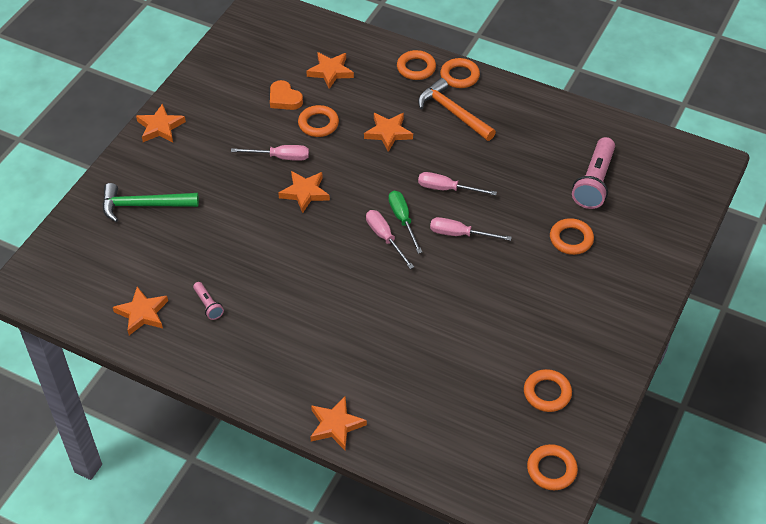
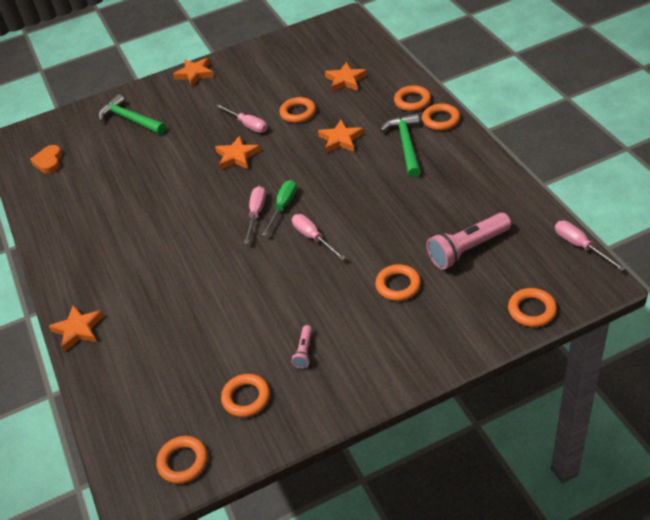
camera: 45 degrees right, 5 degrees down
(142, 313) = (54, 188): orange star -> none
(208, 305) = (95, 202): pink flashlight -> pink flashlight (304, 352)
(284, 99) = (293, 86): orange heart -> orange heart (49, 162)
(447, 189) = (340, 199): pink screwdriver -> pink screwdriver (580, 246)
(453, 113) = (406, 145): orange hammer -> green hammer
(686, 207) = (532, 310): none -> orange ring

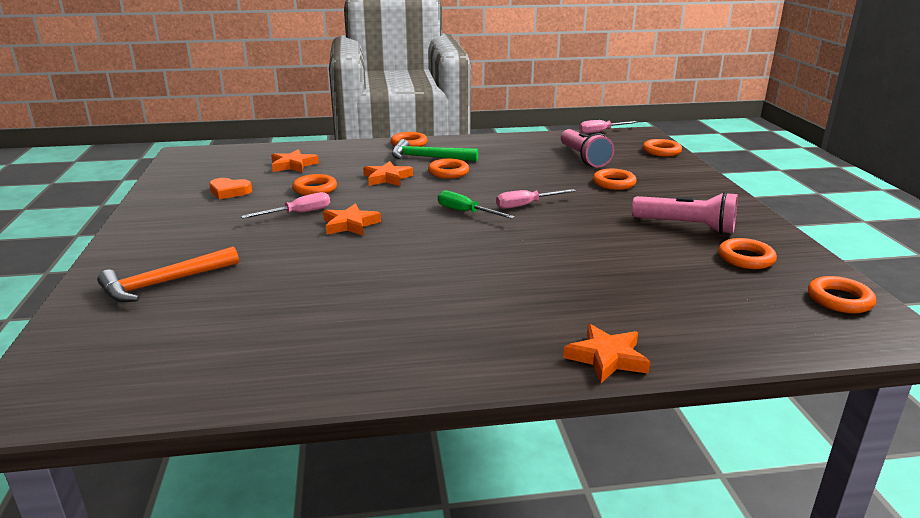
camera: 80 degrees left, 20 degrees down
(49, 162) = (163, 365): orange heart -> orange heart (229, 191)
(130, 119) = (165, 283): green hammer -> orange hammer
(195, 74) = (137, 231): orange star -> none
(256, 214) = (464, 225): pink screwdriver -> none
(304, 352) = (686, 226): pink flashlight -> pink flashlight, size x2.02
(412, 101) = (368, 148): orange ring -> orange ring (448, 172)

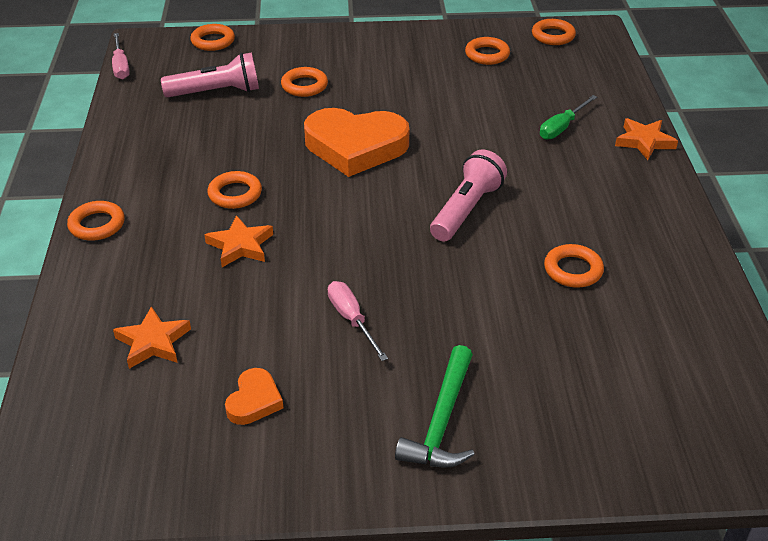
camera: 85 degrees left, 15 degrees up
(165, 283) = (544, 412): orange hammer -> none
(315, 189) = (266, 311): orange ring -> orange ring (573, 270)
(350, 224) = (392, 273): orange star -> none
(428, 158) = (170, 208): green hammer -> green hammer (442, 421)
(466, 212) = (369, 188): green screwdriver -> green screwdriver (562, 127)
(526, 205) = (355, 147): pink screwdriver -> orange heart
(686, 226) = (421, 67): pink flashlight -> pink flashlight (466, 210)

